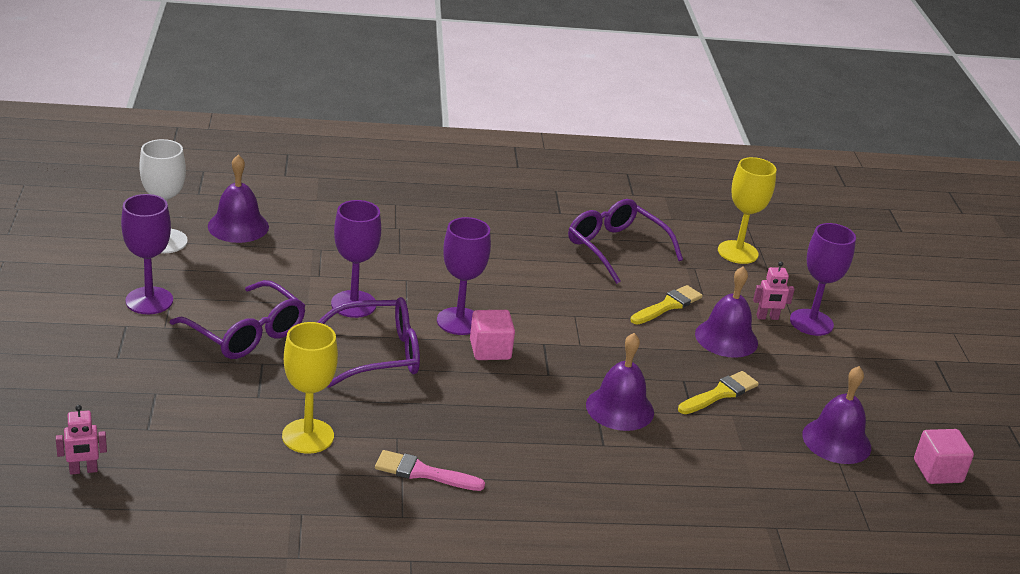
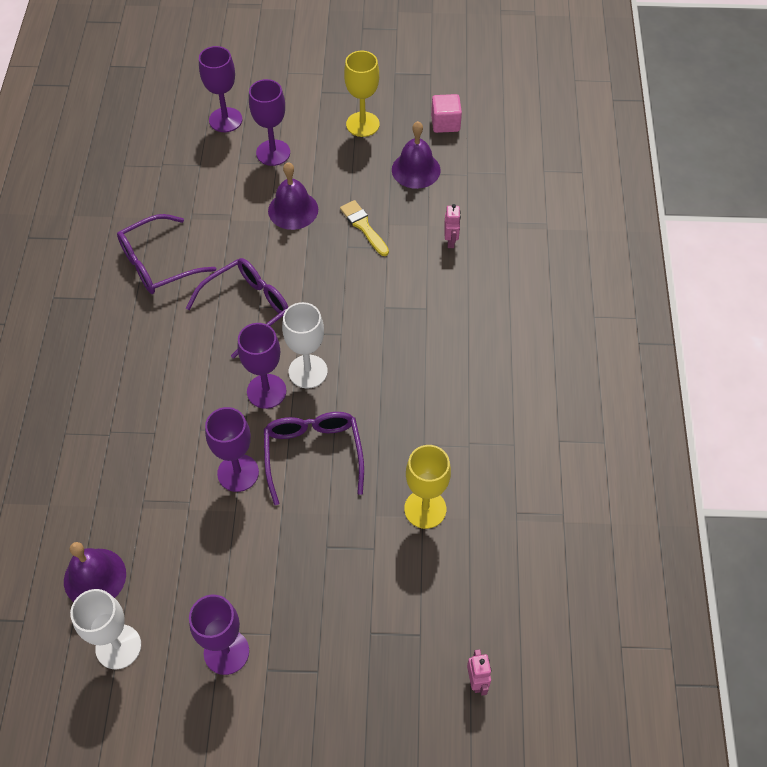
camera: 80 degrees left, 25 degrees up
(245, 332) = (280, 562): purple glasses -> purple glasses (246, 309)
(423, 473) = (465, 428): pink brush -> none
(490, 350) = (308, 371): pink cube -> white goblet
(620, 408) = (383, 292): purple bell -> none
(668, 305) = (247, 240): yellow brush -> none
(738, 252) = (170, 179): yellow goblet -> yellow goblet (362, 124)
(767, 317) = (265, 179): pink robot -> pink robot (451, 241)
(847, 287) = (225, 120): none -> purple goblet

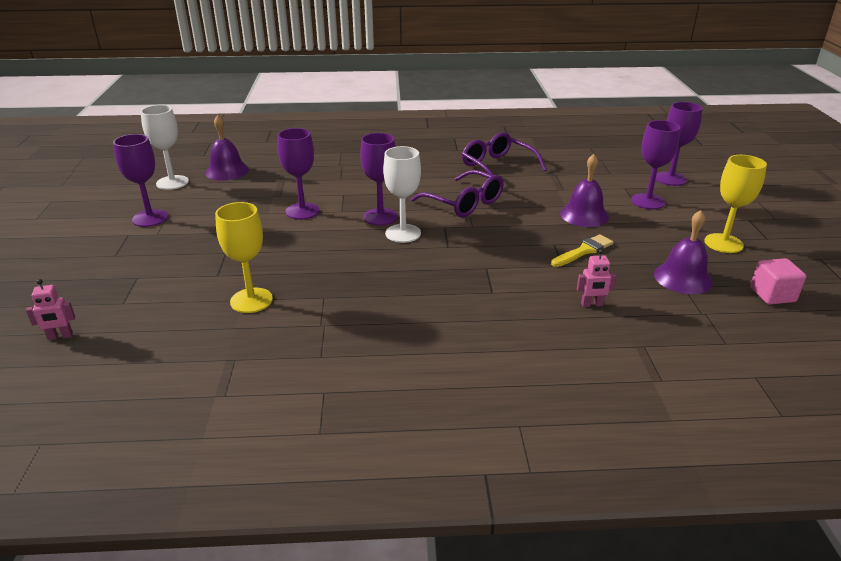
camera: 85 degrees right, 25 degrees down
(313, 455) = (316, 241): purple glasses -> none

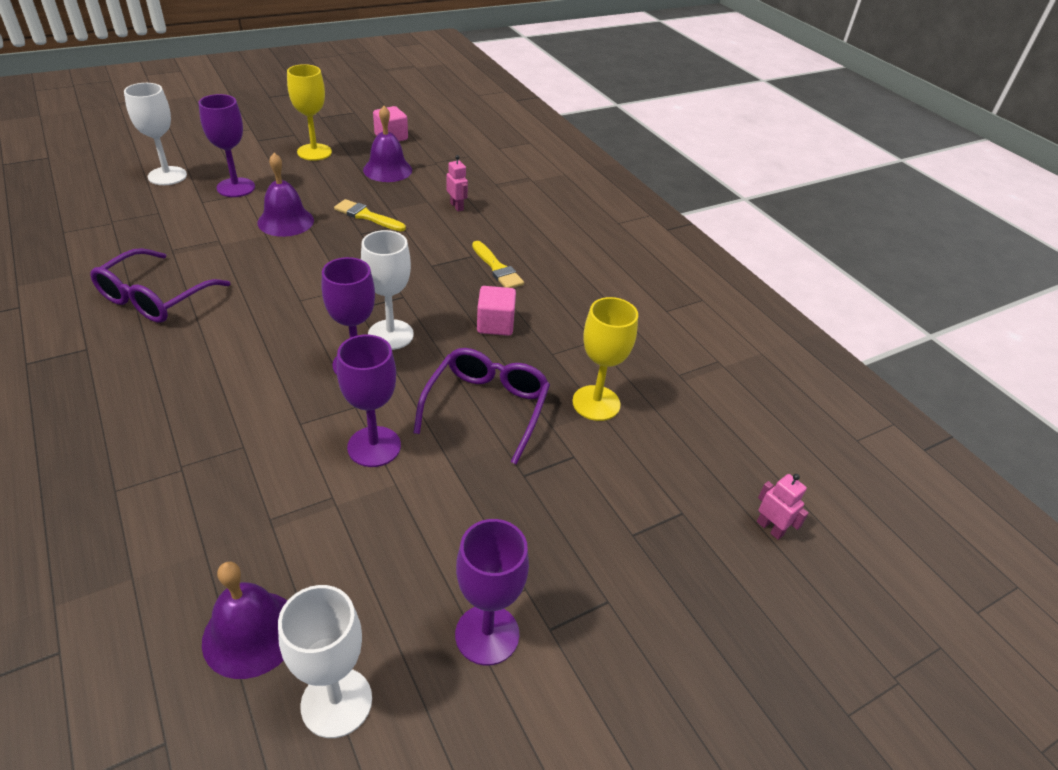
camera: 120 degrees left, 10 degrees up
(381, 279) = (495, 324): none -> pink cube
(463, 203) = (287, 306): purple glasses -> purple glasses (486, 408)
(463, 301) = (497, 268): none -> yellow brush
(670, 179) = (167, 176): purple goblet -> white goblet

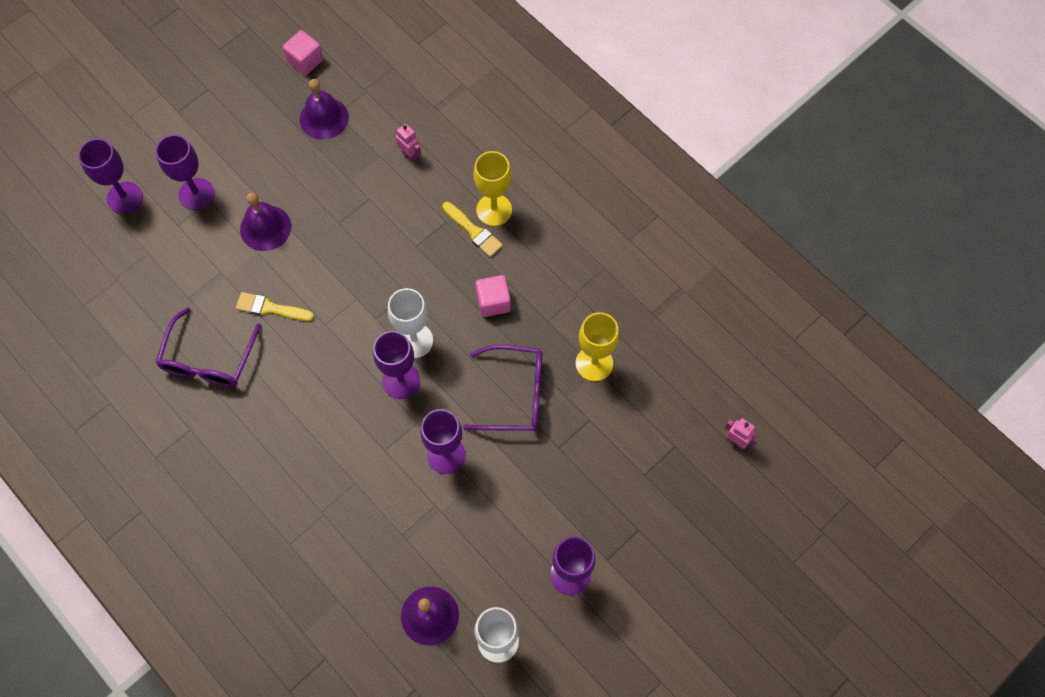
camera: 10 degrees left, 25 degrees up
(167, 176) = (125, 198): white goblet -> purple goblet
(314, 152) = (242, 113): yellow goblet -> yellow goblet (494, 210)
(367, 216) = (334, 196): yellow brush -> yellow brush (270, 308)
(486, 408) = (514, 394): purple glasses -> purple glasses turned 90 degrees clockwise

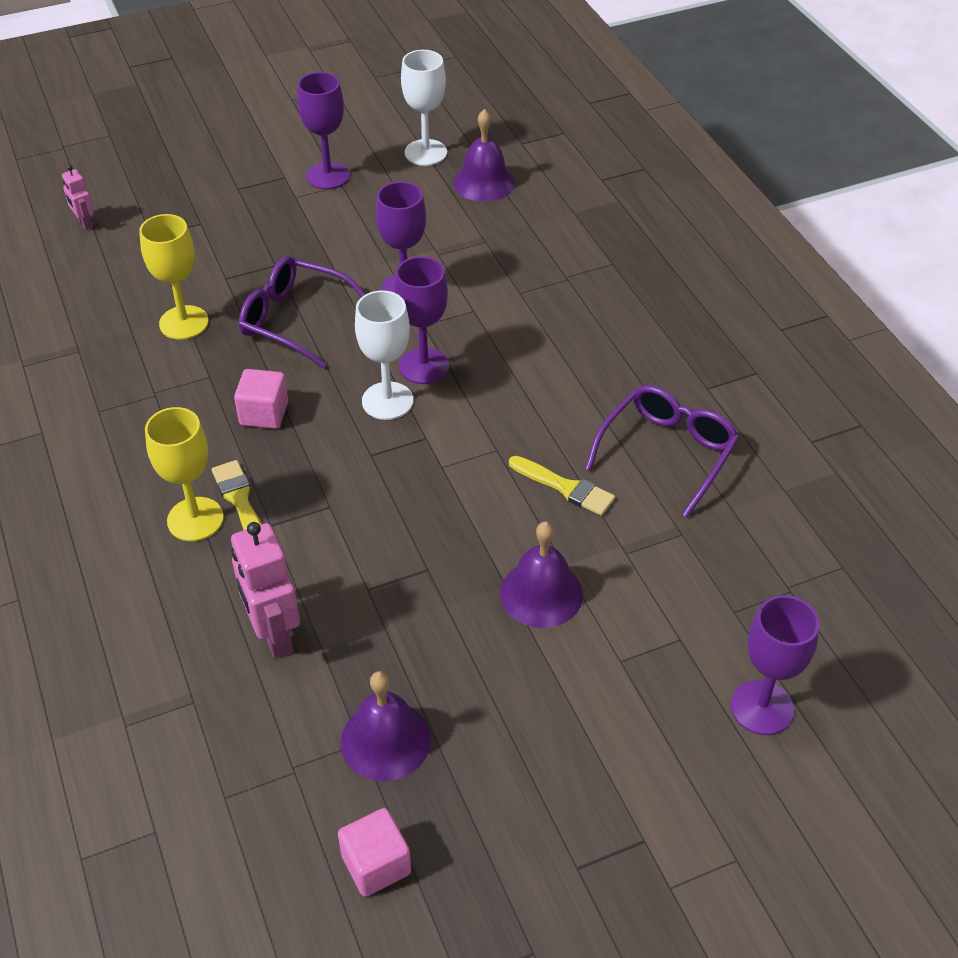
camera: 160 degrees left, 20 degrees down
(196, 194) = (639, 677): purple goblet -> none
(410, 154) = (274, 634): pink robot -> pink robot, size x1.89

